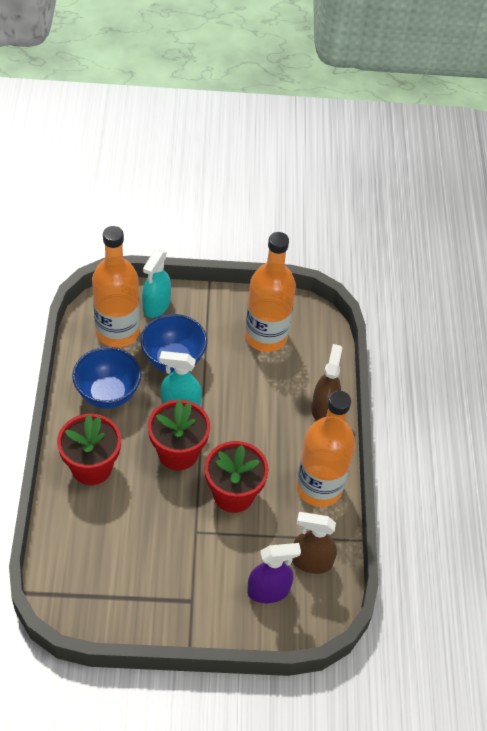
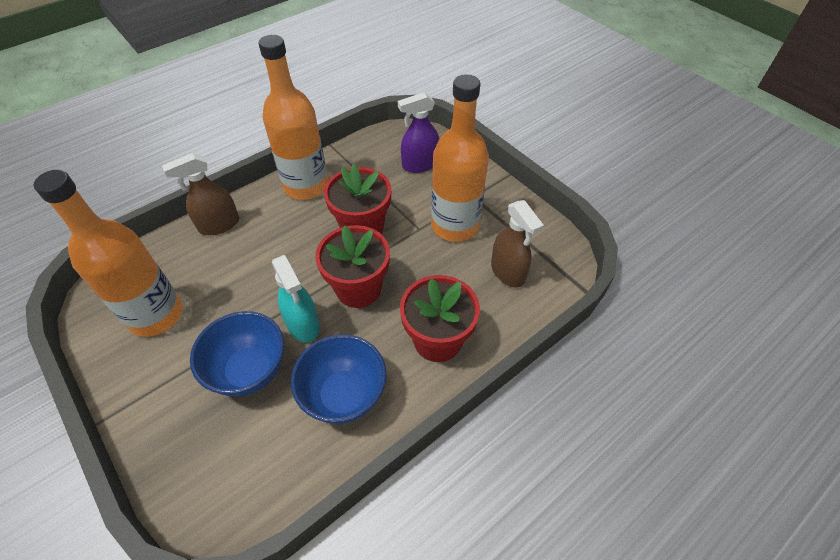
camera: 125 degrees left, 0 degrees up
(117, 332) = (249, 458): orange bottle -> orange bottle (455, 225)
(156, 305) = (176, 449): turquoise spray bottle -> none
(268, 591) = (420, 165): purple spray bottle -> purple spray bottle turned 60 degrees counterclockwise
(311, 561) = (373, 158): brown spray bottle -> brown spray bottle (508, 272)

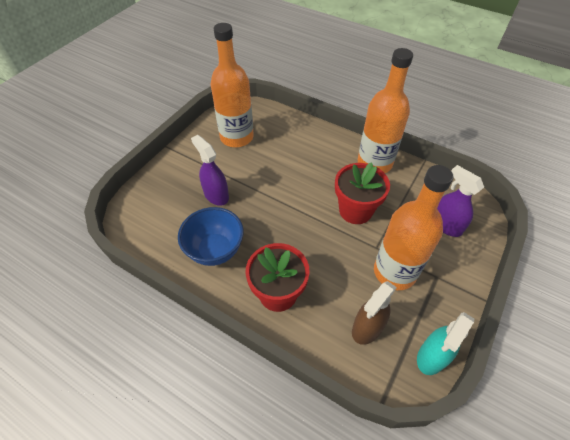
camera: 70 degrees right, 0 degrees up
(219, 225) = (314, 134): brown spray bottle -> none
(250, 371) = (216, 195): blue bowl -> purple spray bottle
(303, 324) = (258, 208): turquoise spray bottle -> turquoise spray bottle (432, 357)
(358, 289) = (300, 228): red flower pot -> none

